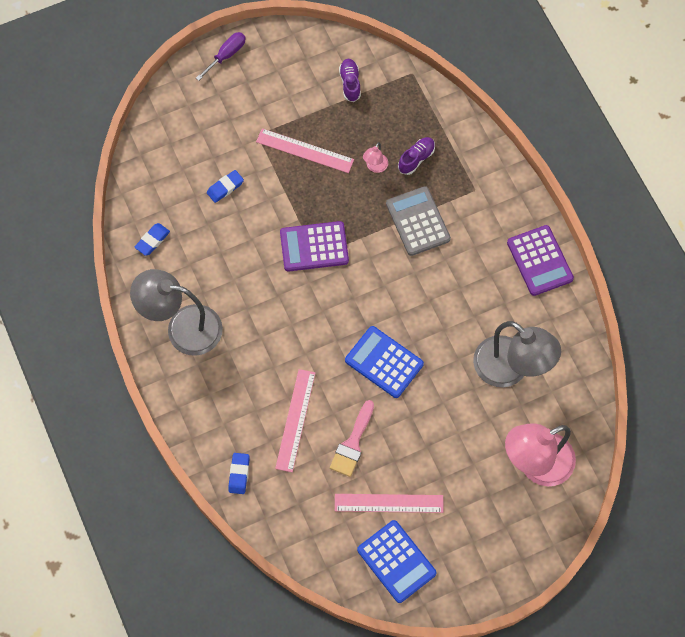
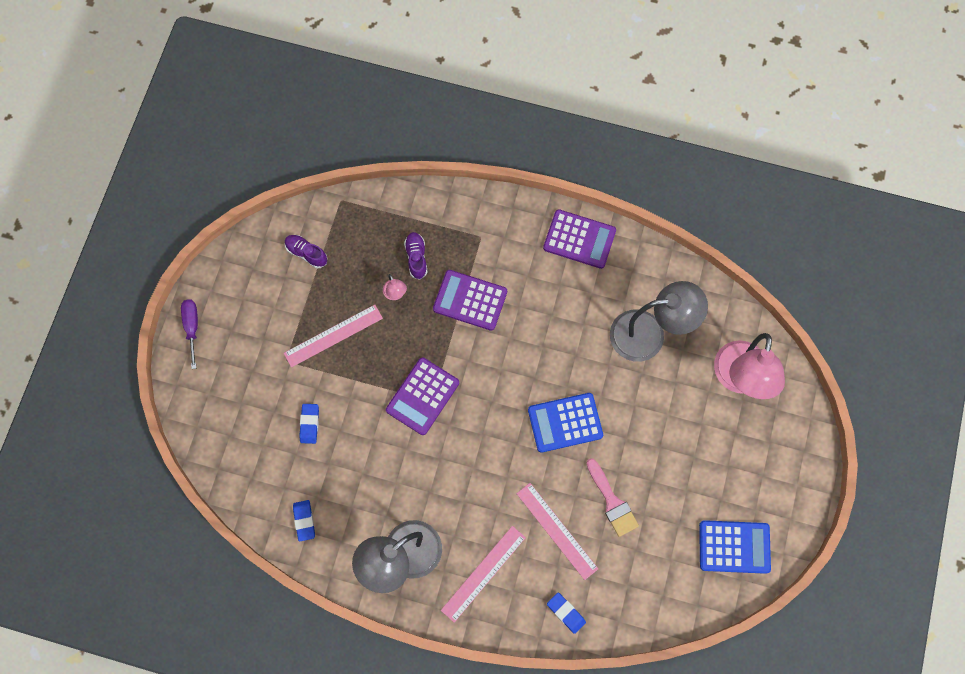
camera: 50 degrees left, 5 degrees up
(389, 503) = (683, 514): pink ruler -> pink ruler (483, 573)
(418, 221) = (470, 300): grey calculator -> purple calculator

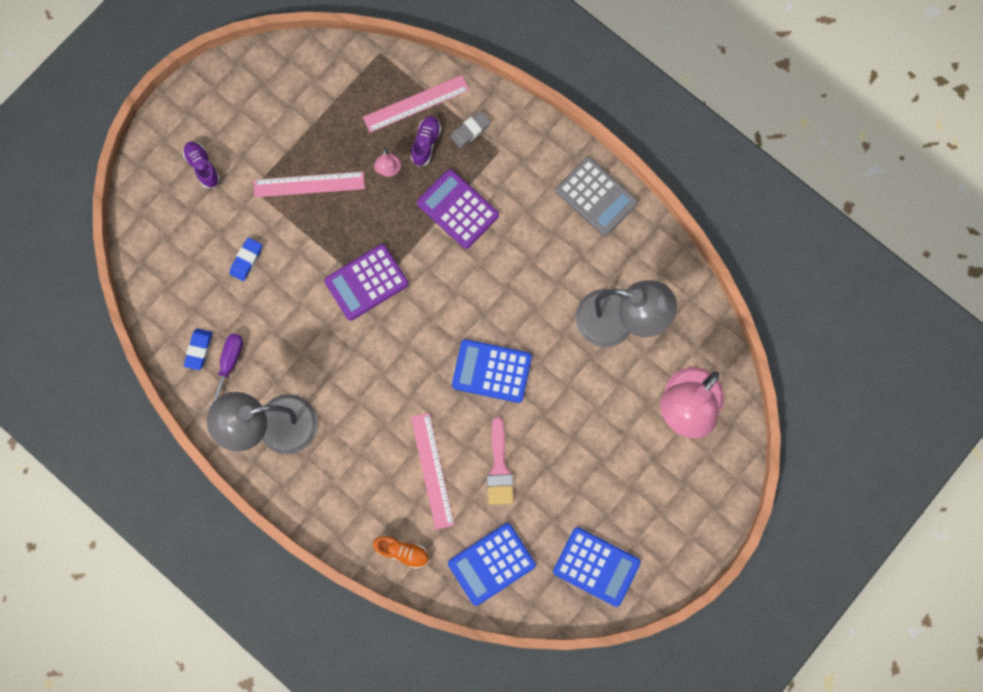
camera: 25 degrees right, 5 degrees up
(192, 327) = (179, 116): purple screwdriver -> purple screwdriver (229, 363)
(306, 253) = (321, 91): purple shoe -> purple shoe (203, 167)
(448, 231) = (470, 131): none -> grey eraser
(483, 573) = (342, 478): pink ruler -> pink ruler (416, 104)
(566, 613) = (402, 551): blue eraser -> orange shoe
(579, 239) = (596, 197): purple calculator -> grey calculator
(646, 587) = (491, 564): none -> blue calculator

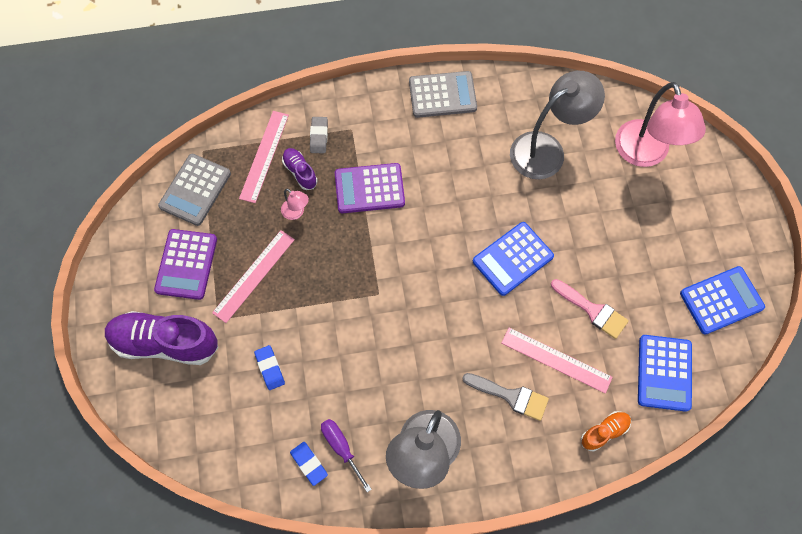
camera: 50 degrees left, 10 degrees down
(203, 167) = (165, 343): purple shoe -> purple shoe, size x2.06
(342, 77) = (195, 190): none -> grey calculator
(366, 282) = (367, 294): purple calculator -> purple calculator (186, 264)
(373, 458) = (511, 396): none -> grey brush

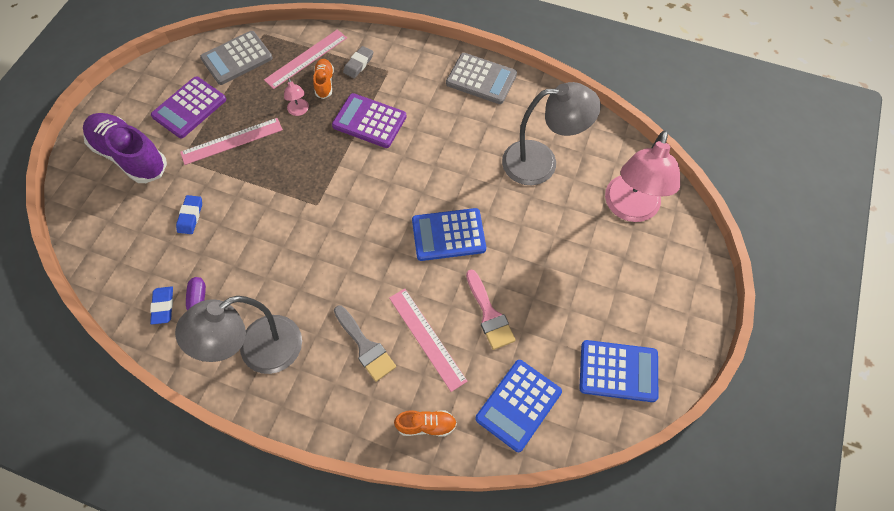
camera: 30 degrees right, 5 degrees down
(300, 172) = (324, 83): purple shoe -> orange shoe

